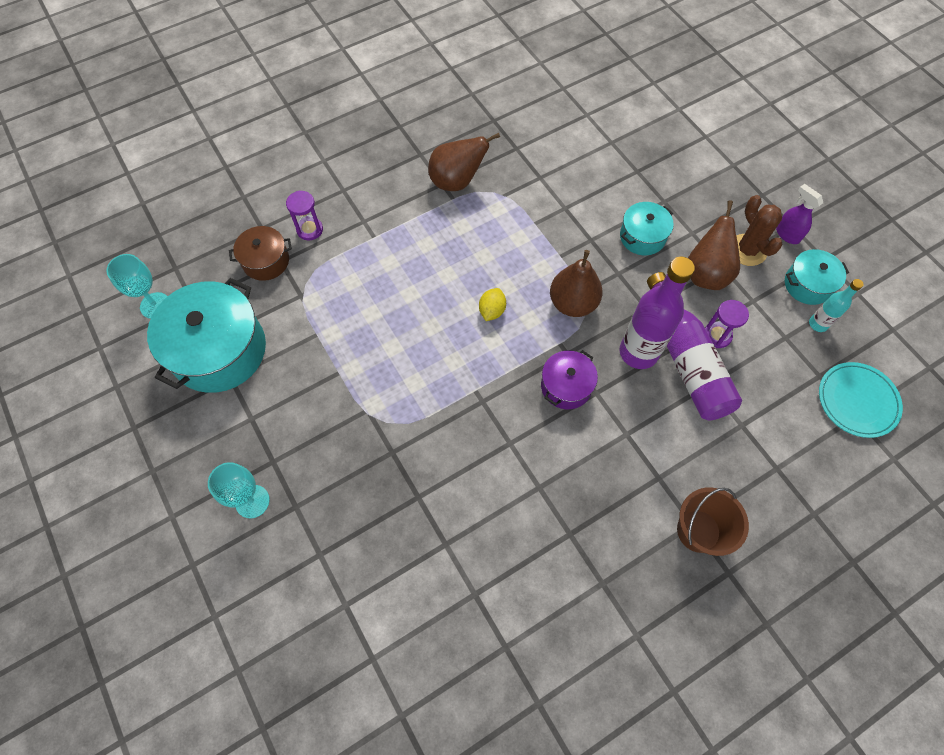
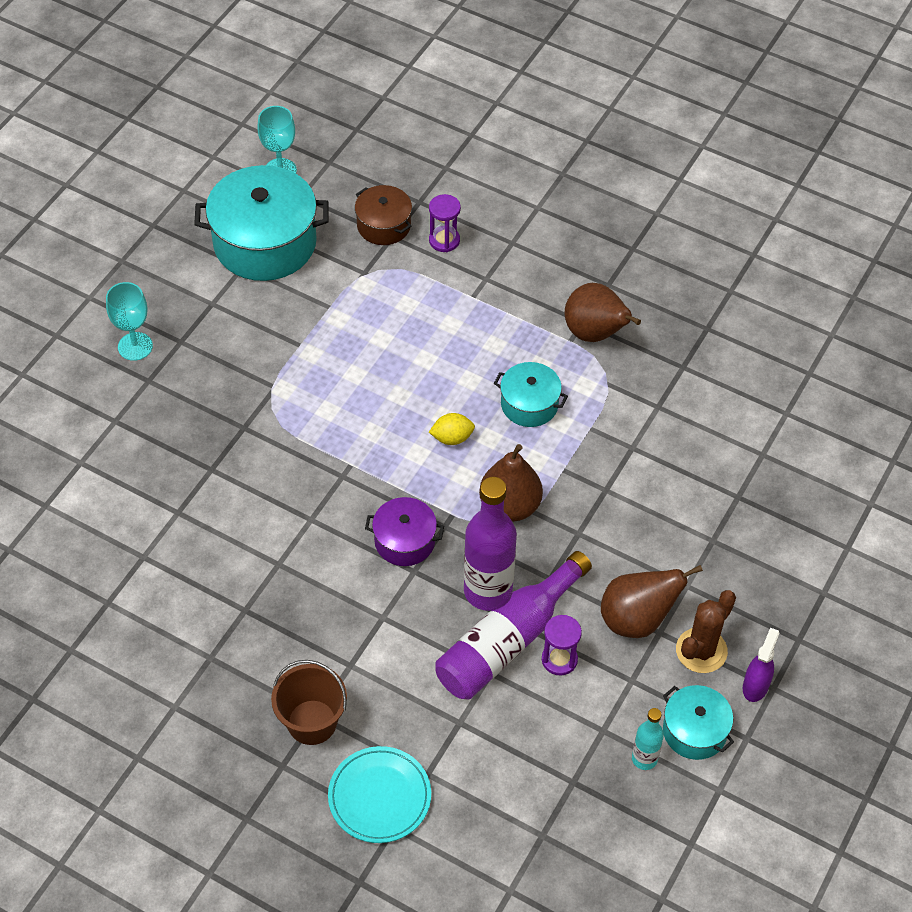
camera: 60 degrees right, 10 degrees down
(642, 237) = (645, 537): turquoise pot -> turquoise pot (529, 404)
(857, 401) = (563, 831): turquoise plate -> turquoise plate (379, 797)

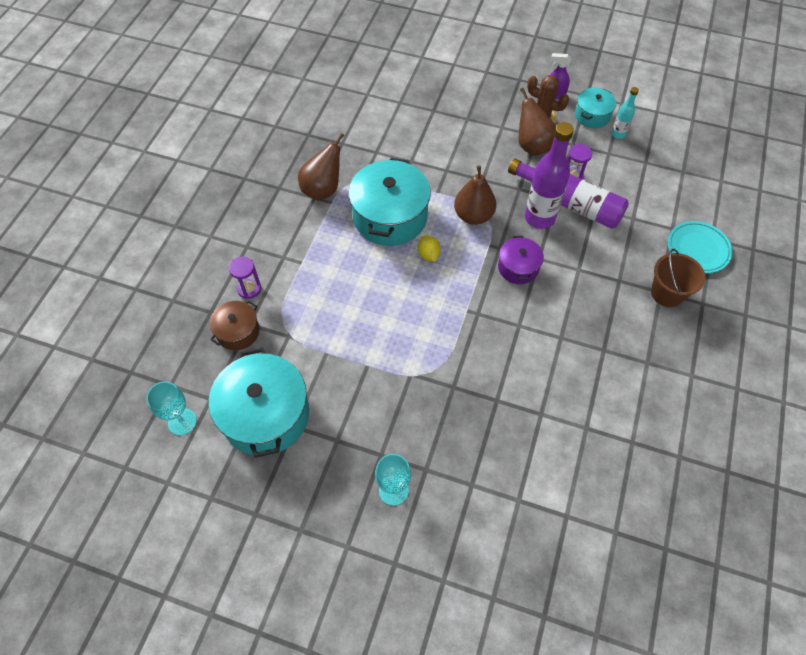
camera: 100 degrees left, 5 degrees up
(529, 404) = (390, 217): turquoise pot -> turquoise pot, size x1.89

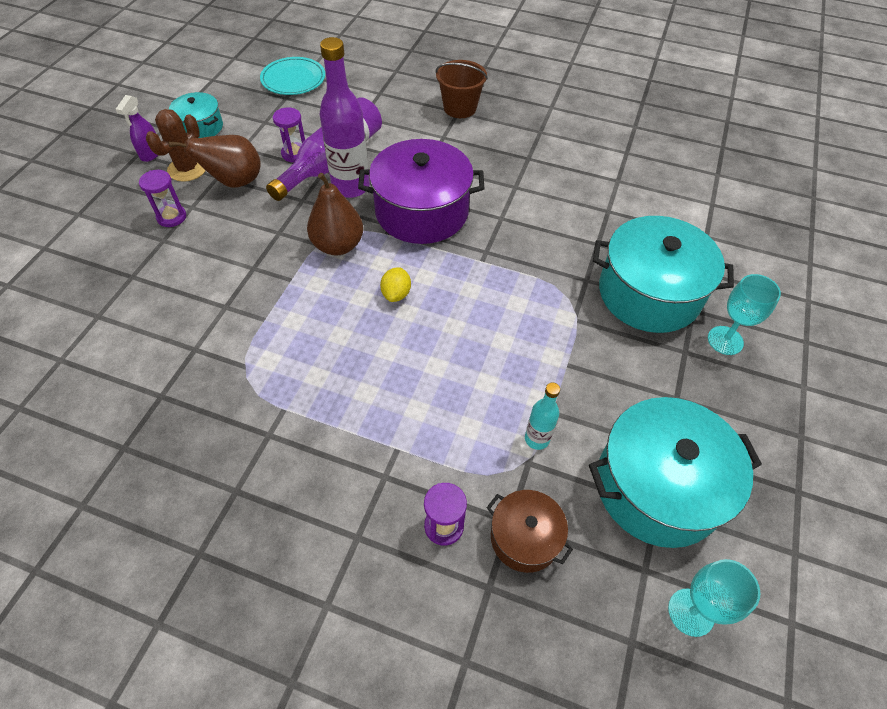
camera: 90 degrees left, 5 degrees down
(323, 189) = (255, 422): brown pear -> none
(390, 217) = (325, 334): turquoise pot -> turquoise pot (649, 293)
(428, 255) = (396, 294): yellow lemon -> yellow lemon turned 60 degrees counterclockwise
(490, 118) = (171, 217): none -> purple hourglass
(518, 267) = (422, 211): purple pot -> purple pot, size x1.89
(618, 134) = (237, 111): turquoise bottle -> turquoise bottle (537, 439)
(698, 249) = (407, 81): turquoise plate -> turquoise plate (293, 79)

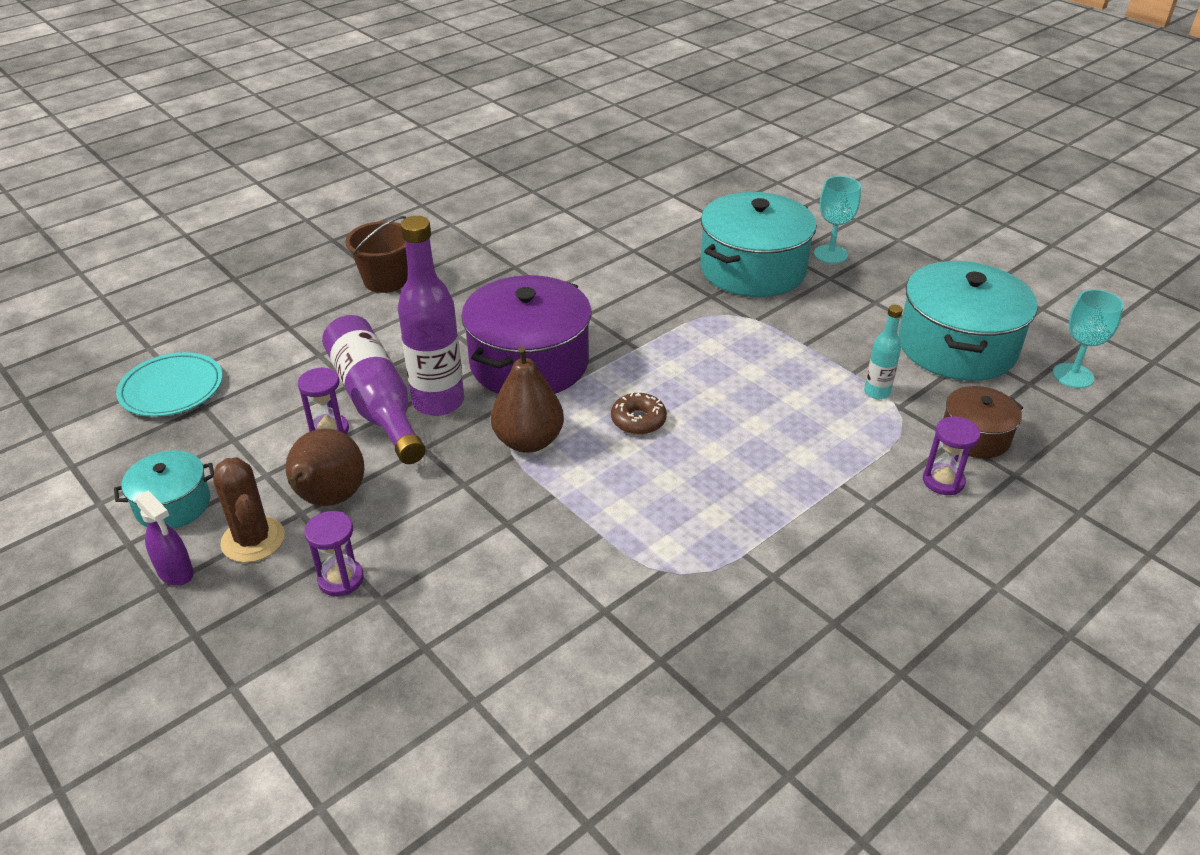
camera: 60 degrees left, 15 degrees down
(396, 294) = (638, 420): yellow lemon -> brown donut

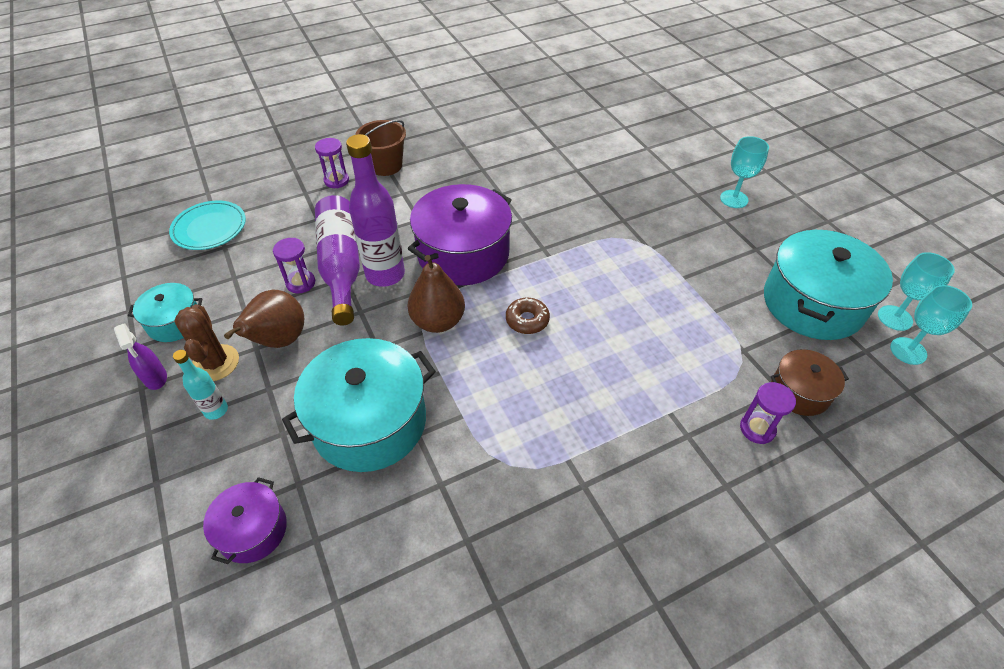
camera: 15 degrees right, 10 degrees up
(341, 579) = (262, 410): purple hourglass -> purple hourglass (336, 180)
(388, 709) = (253, 530): none -> purple pot
(752, 269) = (665, 202): turquoise pot -> turquoise pot (369, 422)
(876, 392) = (728, 333): turquoise bottle -> turquoise bottle (216, 410)
(1048, 346) = (895, 318): none -> turquoise goblet

